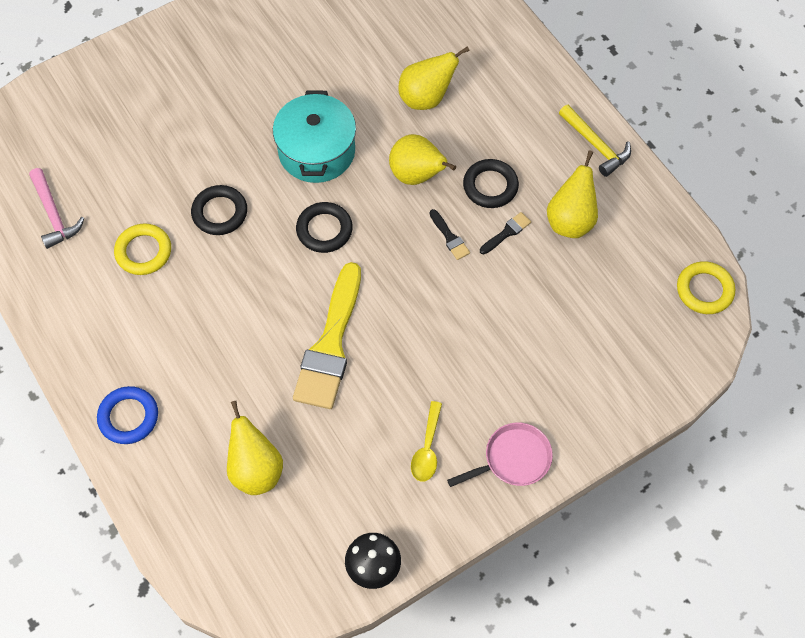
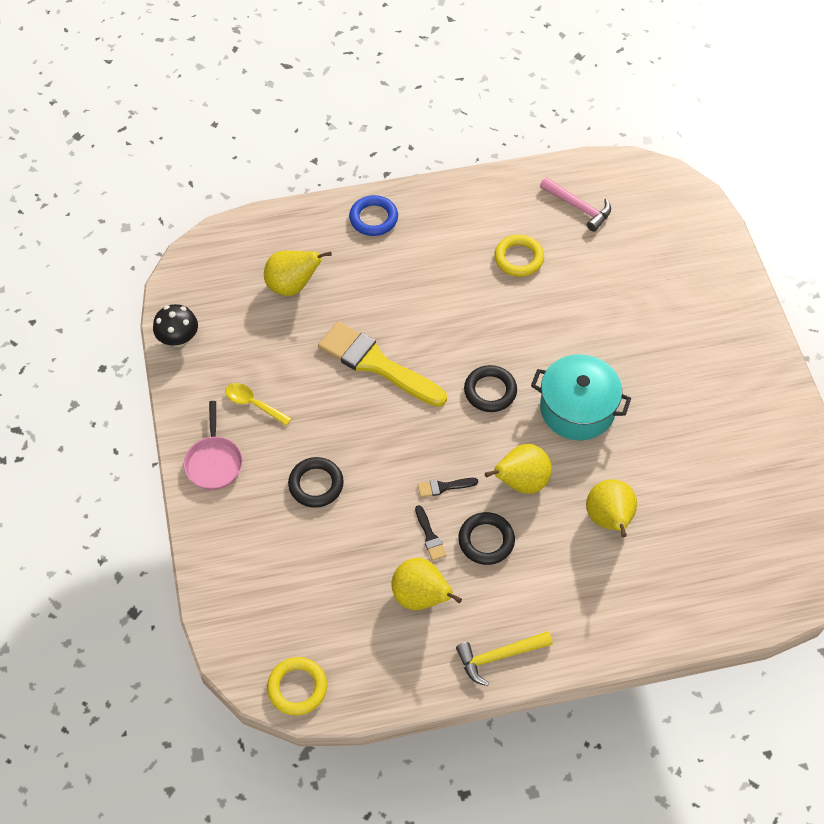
camera: 110 degrees right, 5 degrees down
(54, 214) = (578, 207): pink hammer -> pink hammer turned 135 degrees counterclockwise
(220, 213) = (537, 319): black ring -> black ring (316, 484)

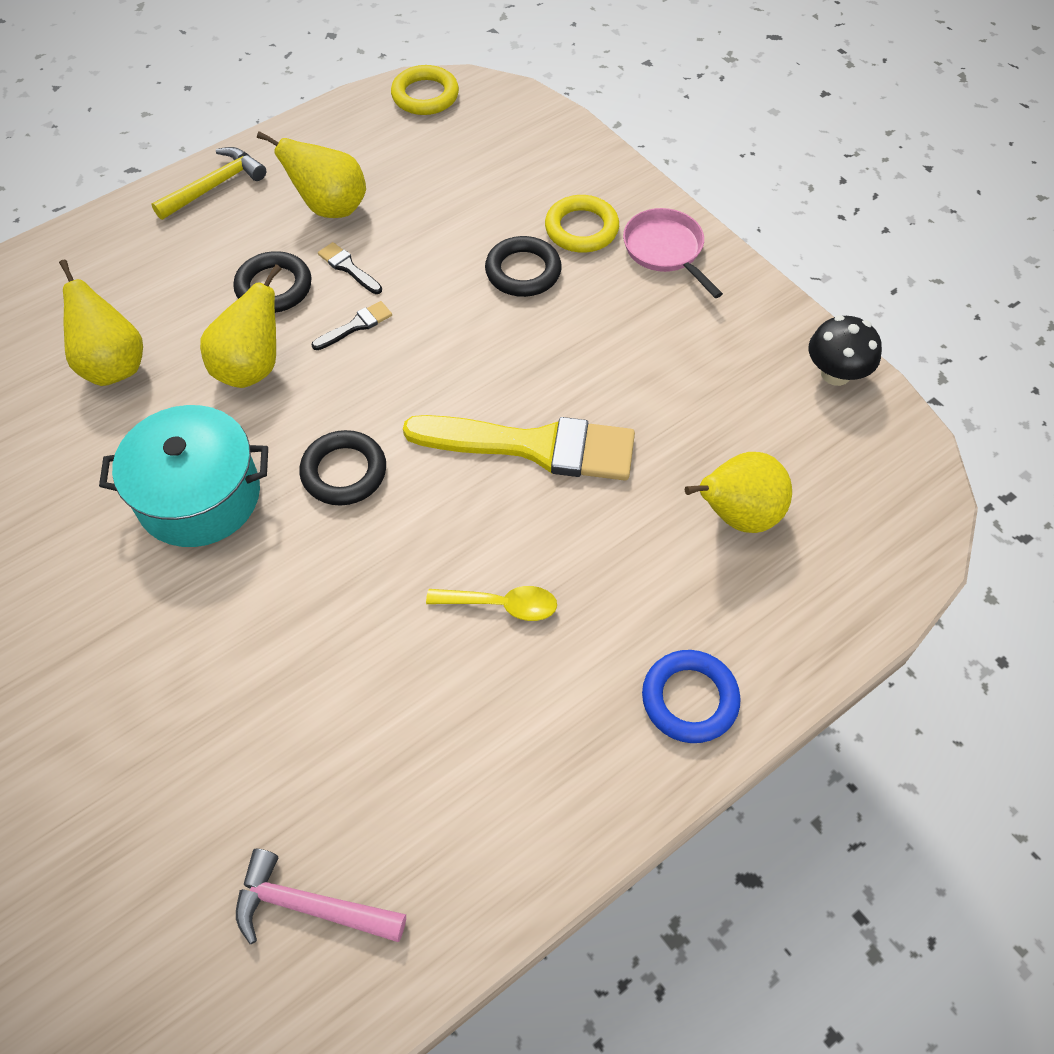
camera: 155 degrees right, 0 degrees up
(253, 404) = (669, 331): yellow spoon -> yellow spoon (501, 605)
(518, 258) = (388, 728): yellow ring -> yellow ring (581, 229)

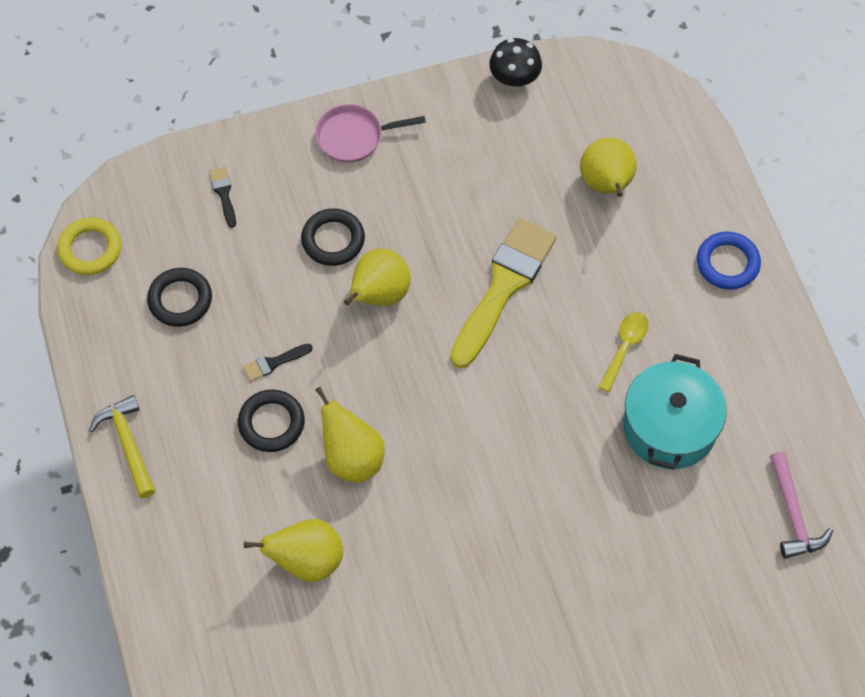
camera: 70 degrees left, 5 degrees up
(199, 496) = (463, 520): turquoise pot -> turquoise pot (669, 427)
(310, 906) = (793, 514): pink hammer -> pink hammer turned 45 degrees counterclockwise
(330, 208) = (197, 359): yellow pear -> yellow pear (379, 295)
(344, 472) = (478, 416): black ring -> black ring (180, 300)
(356, 326) = (339, 373): black brush -> black brush (224, 194)
(581, 229) = (306, 185): yellow ring -> none

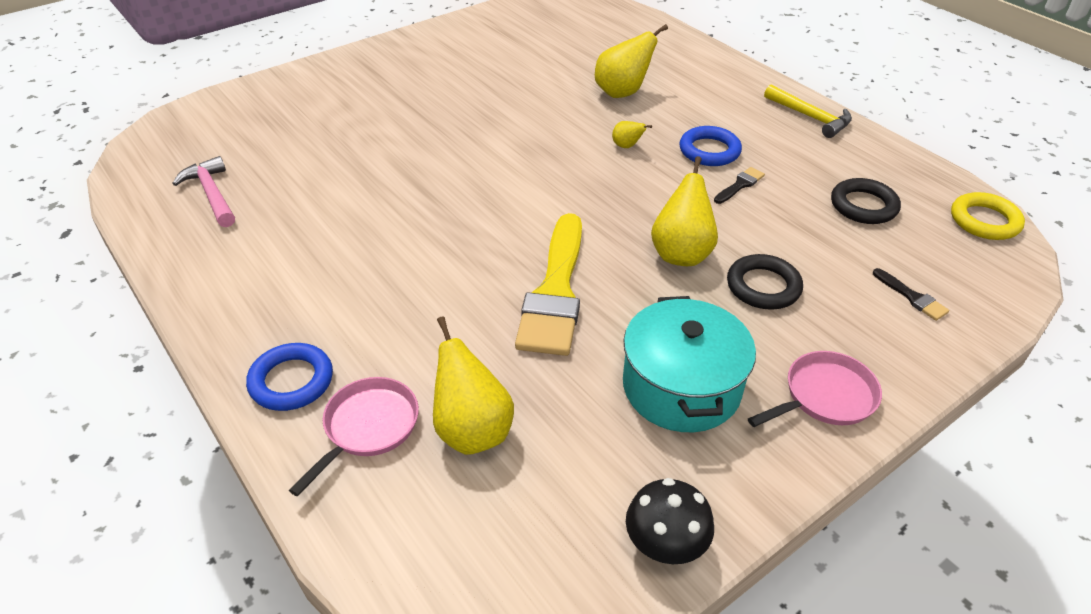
camera: 160 degrees right, 20 degrees down
(271, 423) = (709, 151): black ring -> blue ring
(352, 458) = (627, 146): yellow pear -> yellow pear, size x0.49
(624, 347) = (403, 273): yellow spoon -> none
(669, 427) = (341, 224): turquoise pot -> turquoise pot (681, 387)
(677, 208) = (367, 428): none -> pink pan

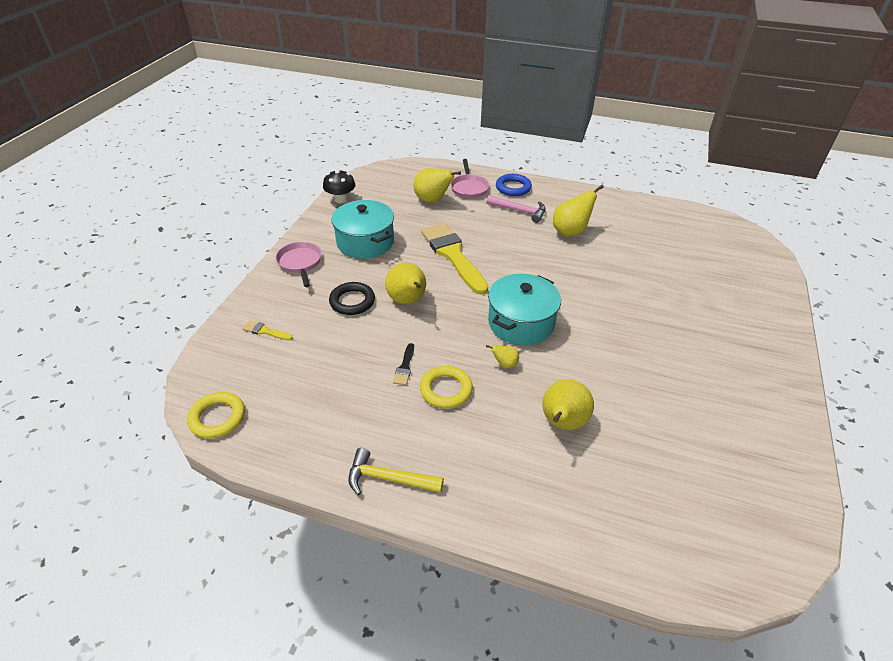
camera: 145 degrees right, 0 degrees up
(212, 194) = (666, 228): pink hammer -> pink hammer (519, 211)
(339, 248) = (570, 232): none -> yellow pear
(564, 172) = (521, 323): none -> turquoise pot
(709, 151) = (446, 390): blue ring -> yellow ring
(824, 396) = (300, 263): pink pan -> pink pan turned 135 degrees clockwise
(863, 206) = (311, 389): black ring -> none
(912, 297) = (265, 331): black brush -> yellow brush

